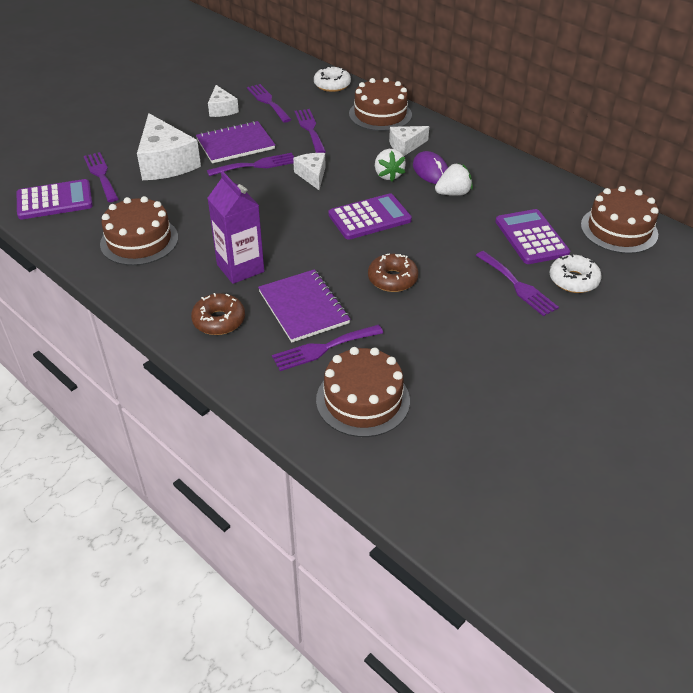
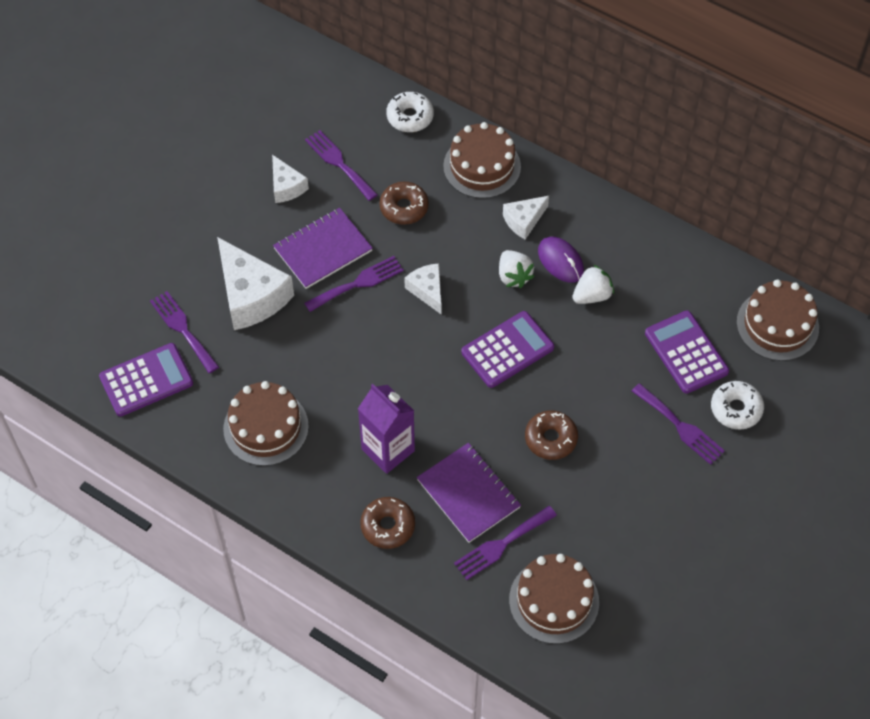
camera: 10 degrees left, 15 degrees up
(310, 129) = (404, 208): purple fork -> brown donut

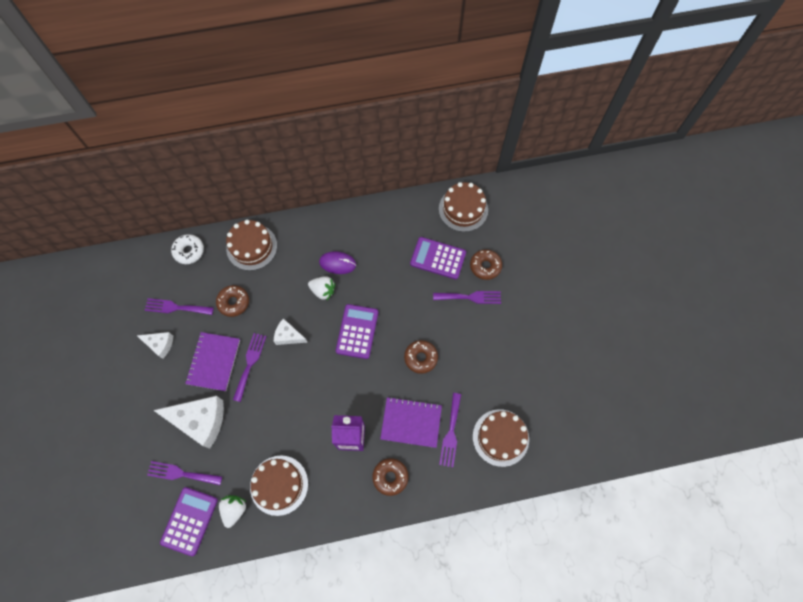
camera: 45 degrees left, 10 degrees up
(524, 221) = (300, 258): white cheese -> none
(592, 295) = (369, 268): white strawberry -> white strawberry (234, 510)
(736, 409) = (485, 266): white donut -> brown donut

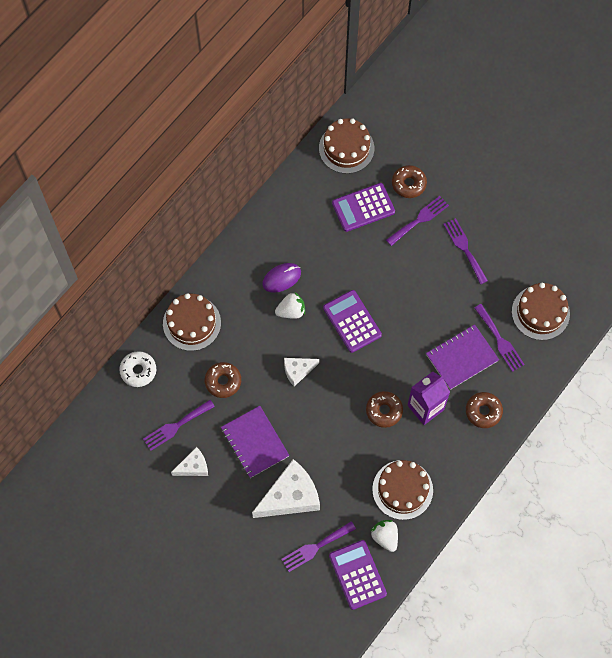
camera: 40 degrees left, 0 degrees up
(250, 363) = (287, 419): purple fork -> purple fork (464, 248)
(420, 358) = (423, 301): brown donut -> brown donut (384, 411)

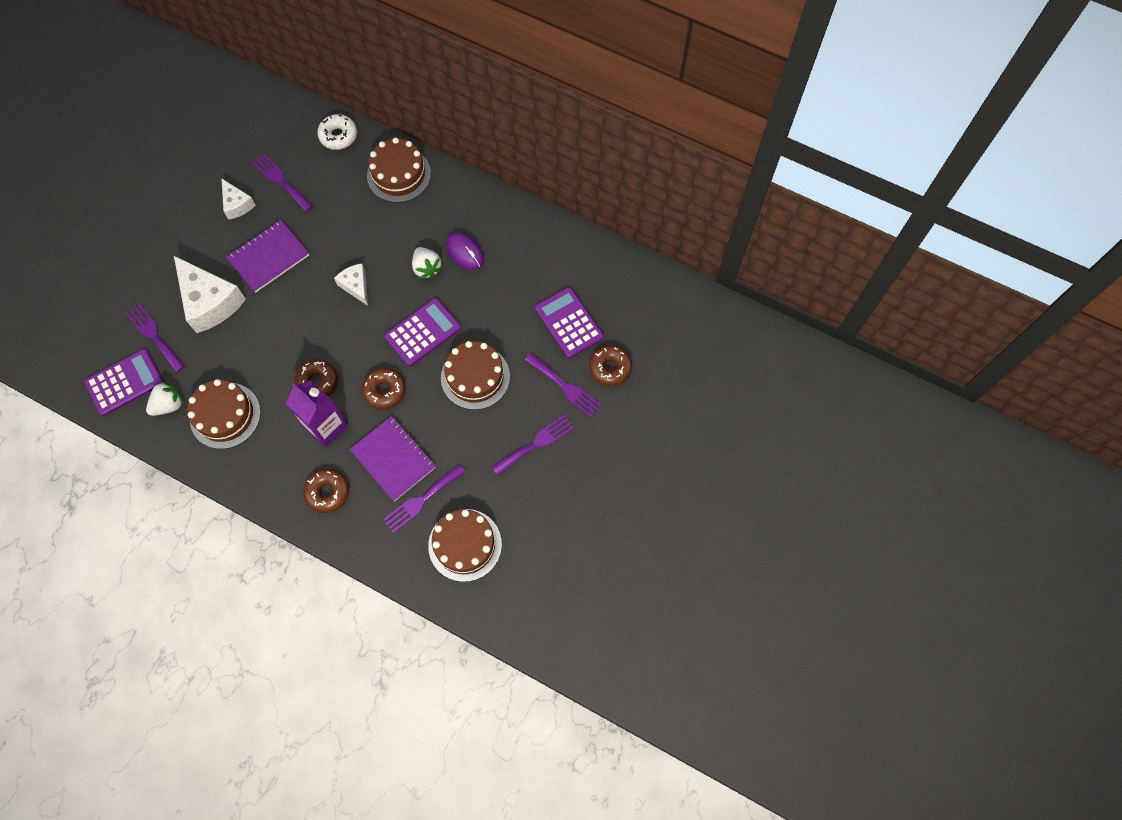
camera: 80 degrees right, 0 degrees up
(223, 381) = (335, 215): brown donut -> brown donut (385, 391)
(346, 148) = (642, 293): brown cake -> brown cake (475, 377)

